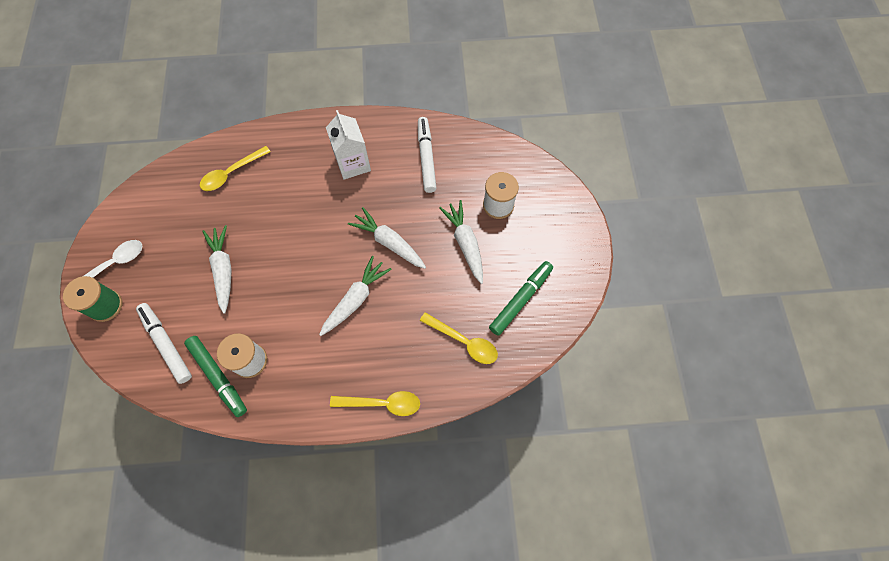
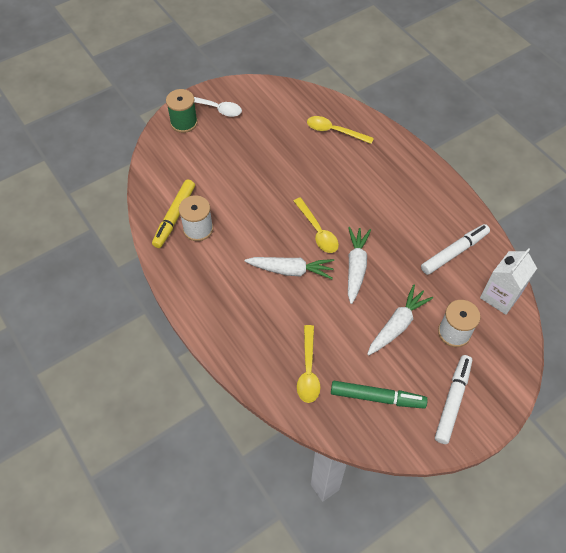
camera: 60 degrees right, 10 degrees down
(166, 344) = (179, 172): white marker -> white marker (452, 401)
(218, 377) = (174, 217): green marker -> yellow marker
(223, 270) = (255, 172): white carrot -> none
(353, 163) = (405, 203): white carton -> white carton (500, 296)
(382, 403) = (219, 336): yellow spoon -> yellow spoon (317, 231)

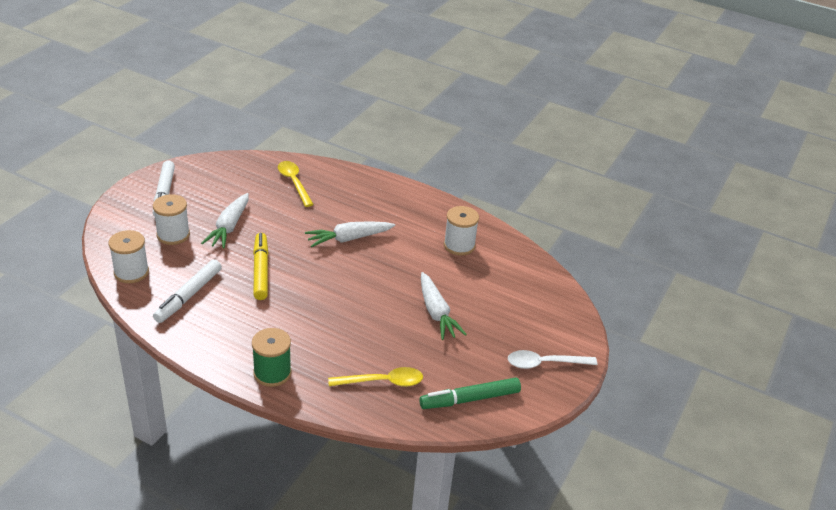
camera: 150 degrees right, 20 degrees down
(174, 217) = (489, 248): yellow marker -> yellow marker (261, 271)
(184, 122) = (564, 336): green spool -> green spool (272, 373)
(317, 231) = (342, 275): yellow spoon -> none
(356, 267) = (287, 257): white carrot -> white carrot (436, 313)
(377, 397) = (229, 181): green marker -> green marker (470, 399)
(500, 296) = (131, 272): white carton -> white spool

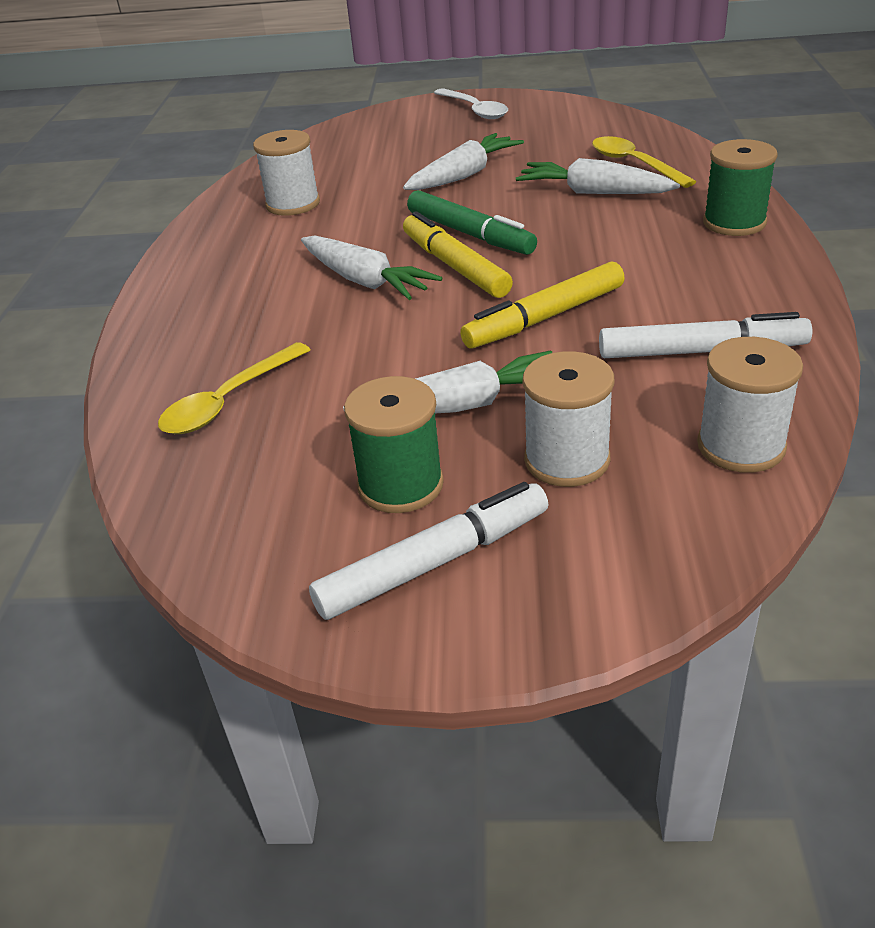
camera: 110 degrees left, 0 degrees up
(204, 200) = (400, 485): none -> green spool
(333, 267) = (455, 266): none -> yellow marker
(362, 346) = (593, 192): none -> white carrot
(470, 399) = (586, 123): green marker -> green marker (470, 234)

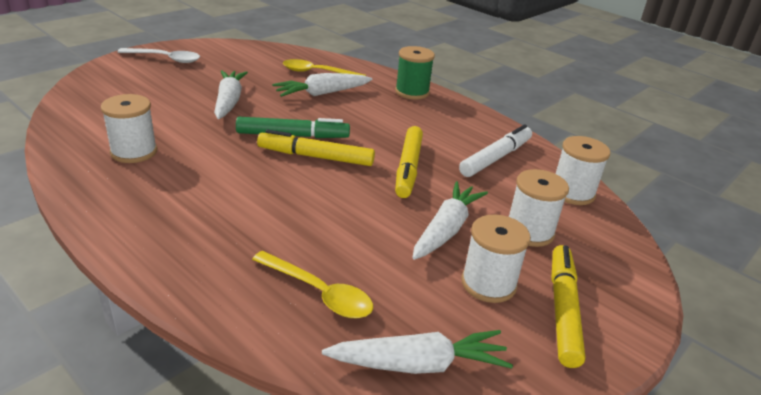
camera: 55 degrees left, 5 degrees down
(228, 401) = (319, 293): yellow spoon -> yellow spoon turned 45 degrees counterclockwise
(365, 281) = (276, 184): white carrot -> white carrot (419, 364)
(400, 485) = (488, 284): green spool -> white spool
(434, 562) = (563, 309): white marker -> yellow marker

